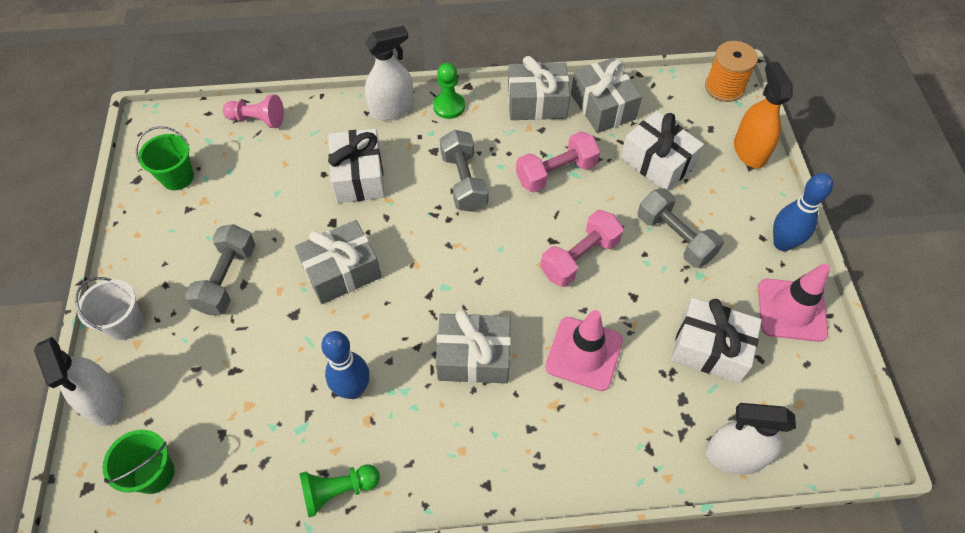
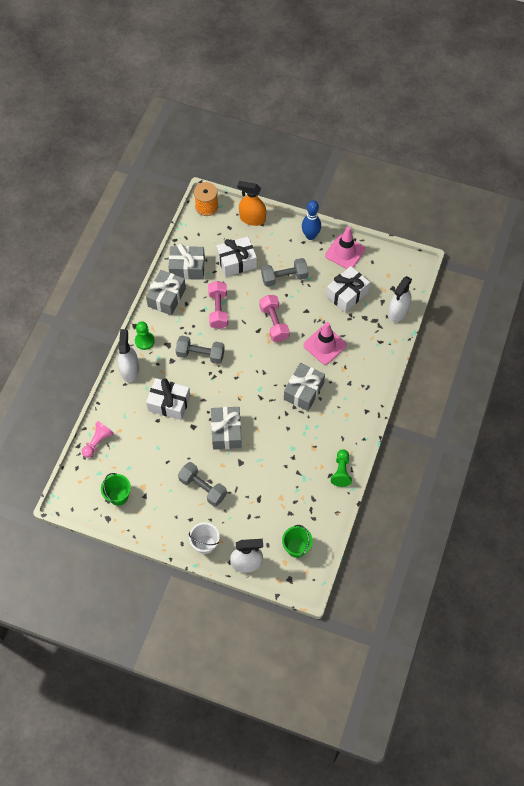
camera: 65 degrees left, 5 degrees up
(353, 389) = (295, 449): blue bowling pin -> none

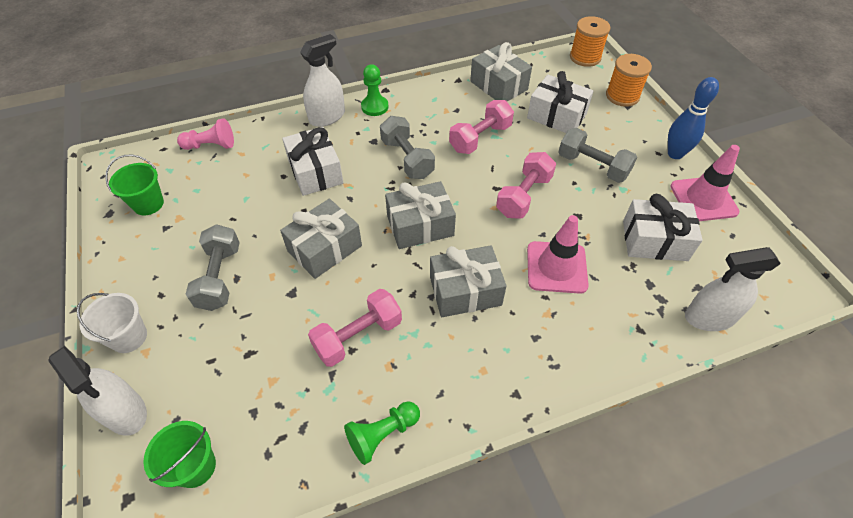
camera: 50 degrees right, 10 degrees down
(167, 297) = (445, 92): grey gift -> grey gift (420, 225)
(252, 219) = (622, 96): orange spray bottle -> orange spool
(288, 450) = (358, 336): none -> pink dumbbell

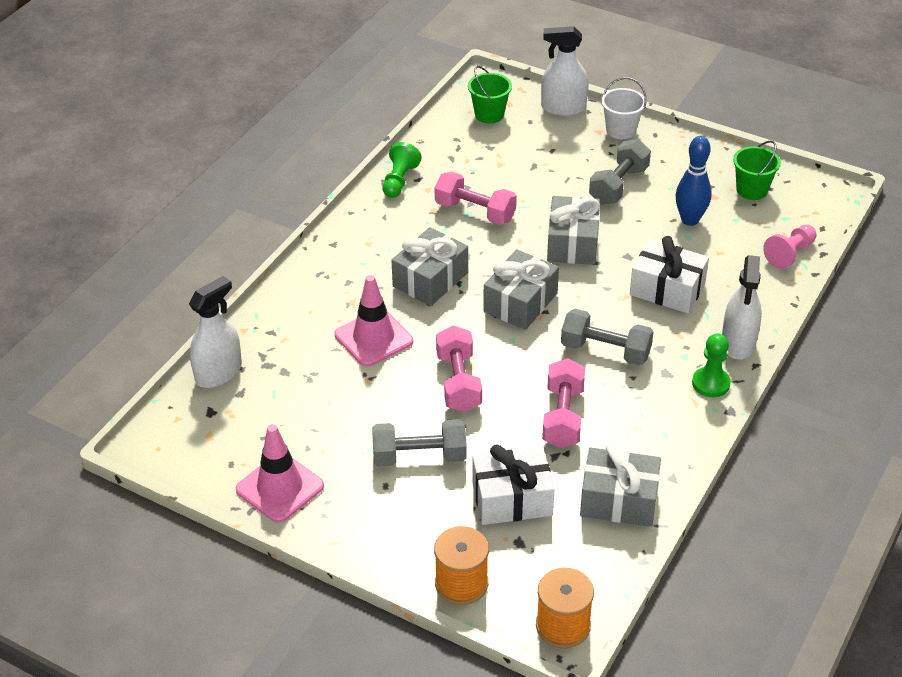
camera: 140 degrees right, 10 degrees down
(220, 277) = (618, 185): grey dumbbell -> grey dumbbell turned 75 degrees clockwise
(358, 336) = (475, 212): pink dumbbell -> pink dumbbell turned 75 degrees counterclockwise
(654, 240) = (303, 412): white gift -> none
(675, 154) = (342, 530): blue bowling pin -> blue bowling pin (690, 220)

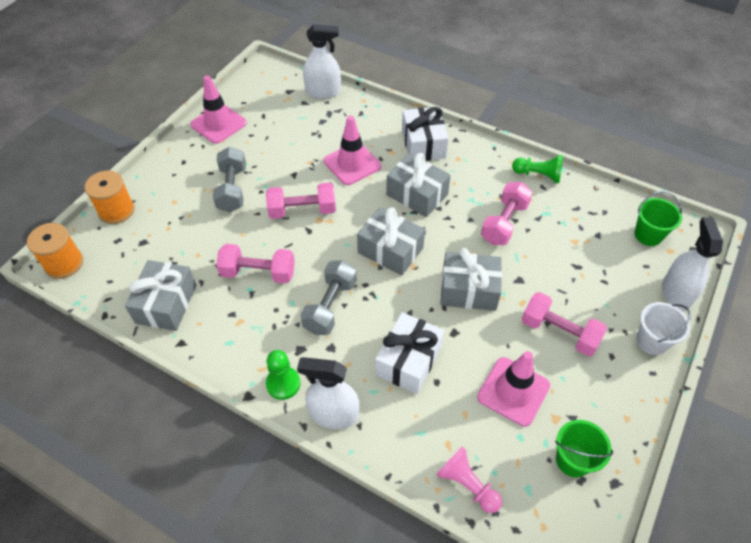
camera: 90 degrees right, 10 degrees up
(218, 373) = (323, 92): white spray bottle -> white spray bottle turned 45 degrees counterclockwise
(512, 499) = (182, 239): white gift -> white gift (423, 144)
(618, 185) = (559, 332): grey dumbbell -> pink dumbbell
(690, 220) = (513, 391): blue bowling pin -> pink traffic cone

